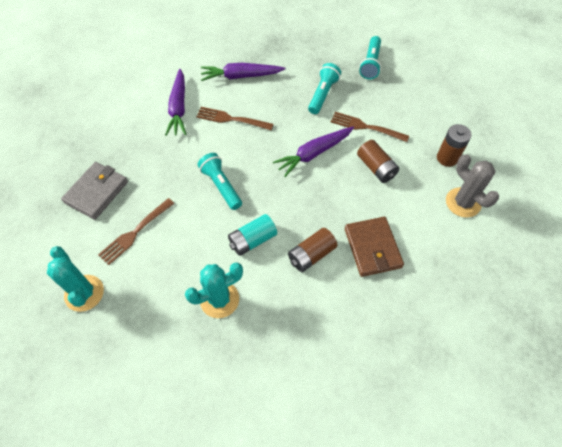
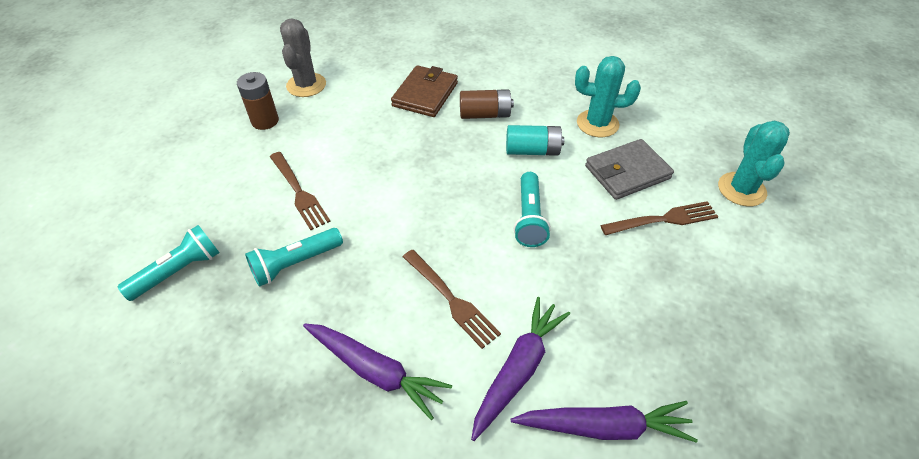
camera: 145 degrees left, 10 degrees down
(96, 192) = (703, 295): grey wallet -> grey wallet (627, 172)
(314, 153) = (390, 196): purple carrot -> purple carrot (603, 427)
(376, 168) = (342, 148): brown battery -> none

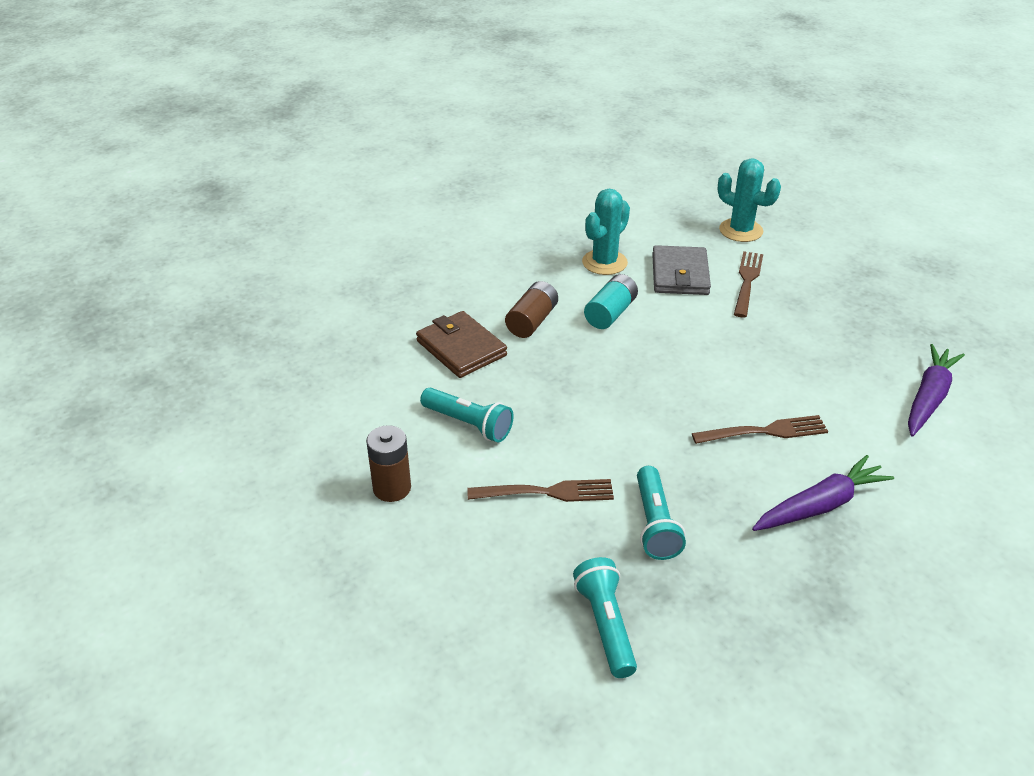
camera: 60 degrees left, 10 degrees down
(306, 85) = (352, 433): grey cactus -> none
(518, 369) = (858, 420): purple carrot -> none
(529, 218) = (696, 349): turquoise flashlight -> turquoise flashlight (468, 424)

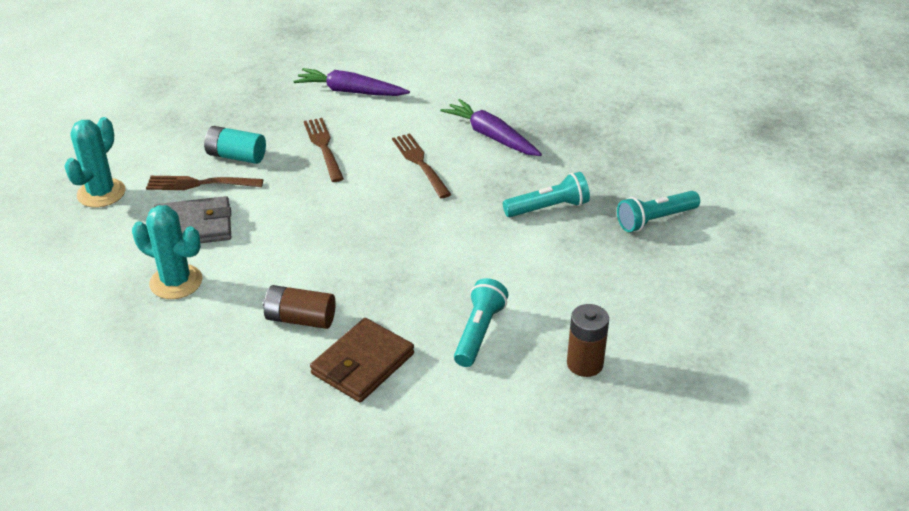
camera: 105 degrees left, 0 degrees up
(546, 492) = (543, 268): brown fork -> brown fork (324, 147)
(610, 313) = (273, 265): turquoise battery -> turquoise battery (236, 156)

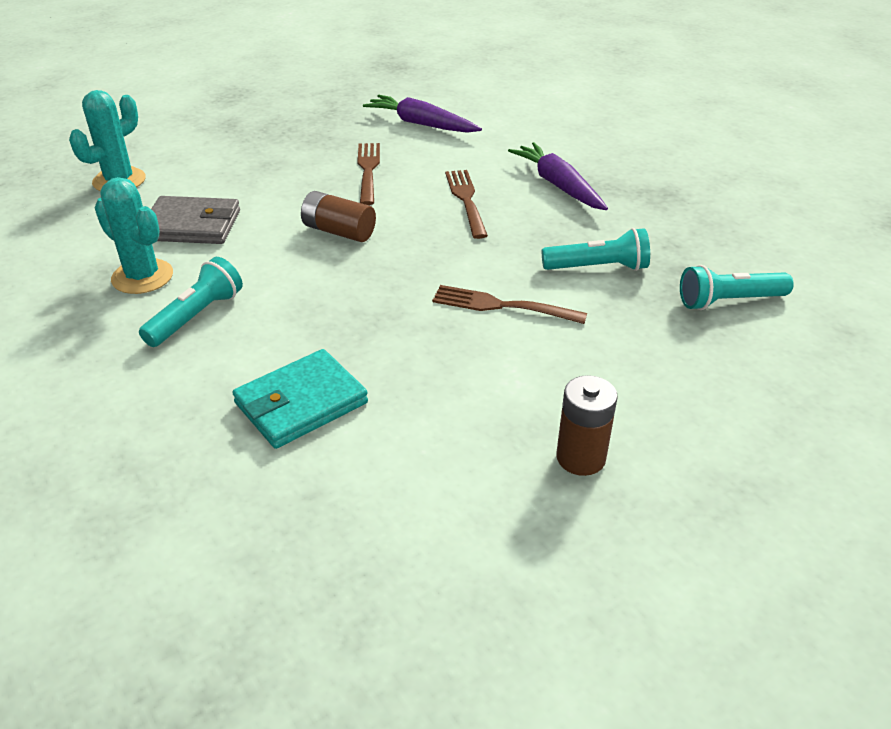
camera: 15 degrees right, 0 degrees up
(201, 184) = (223, 186): brown fork -> brown fork (503, 306)
(236, 156) = (273, 166): turquoise battery -> none
(300, 319) = (254, 339): brown battery -> brown battery (339, 231)
(362, 364) = (301, 403): brown wallet -> turquoise wallet
(478, 332) = (458, 393): turquoise flashlight -> turquoise flashlight (196, 316)

